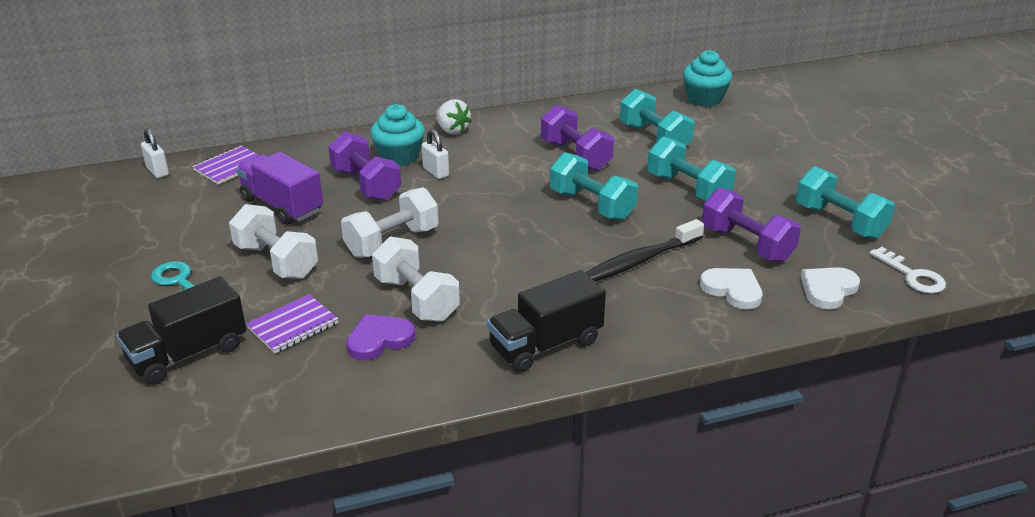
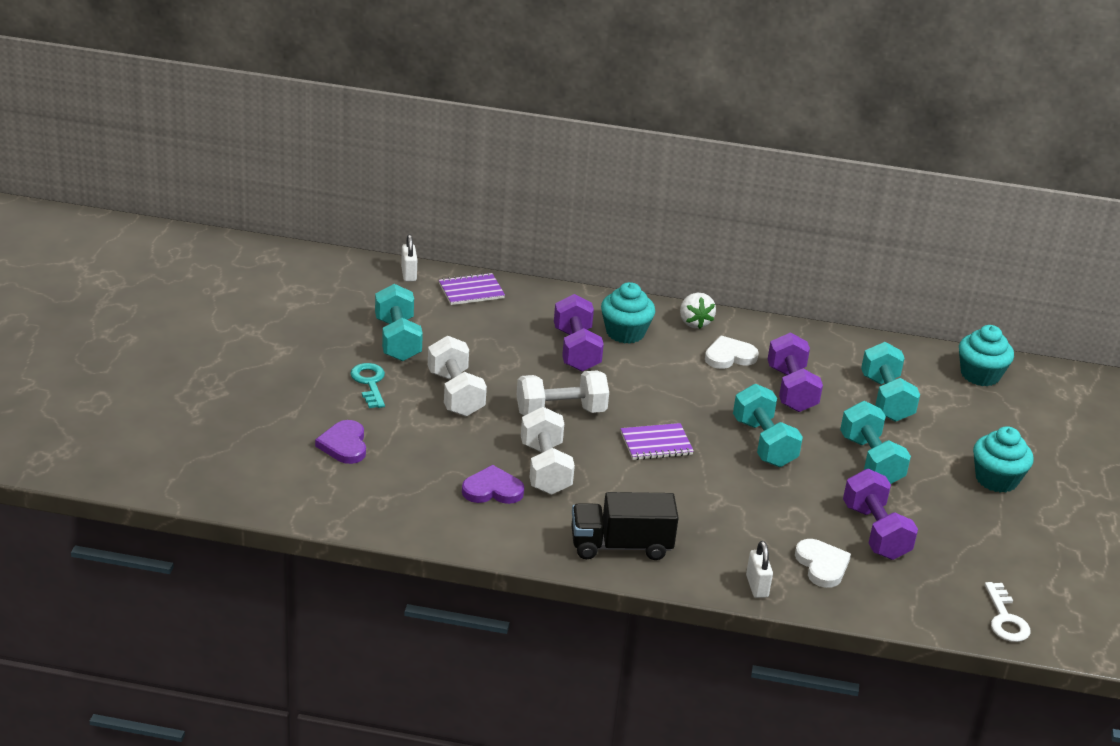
camera: 25 degrees right, 0 degrees up
(188, 354) = (344, 445): black truck -> purple heart
(282, 206) = (491, 345): purple truck -> none
(293, 326) = (434, 453): purple notebook -> purple notebook (656, 444)
(436, 172) = (647, 360): white padlock -> white padlock (757, 586)
(640, 260) = (762, 509): black toothbrush -> none
(792, 169) = (996, 479): none -> turquoise cupcake
(828, 290) = (910, 599): white heart -> white heart (729, 356)
(839, 222) = (988, 546): turquoise dumbbell -> turquoise dumbbell (397, 340)

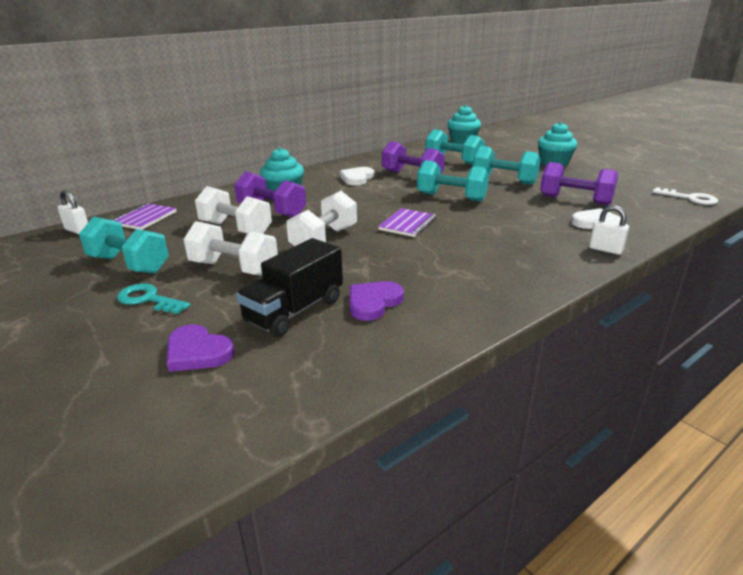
camera: 45 degrees left, 5 degrees down
(545, 469) = (378, 270): white dumbbell -> white dumbbell (235, 229)
(621, 546) = (510, 278): black truck -> black truck (294, 311)
(694, 322) = (311, 175): white strawberry -> none

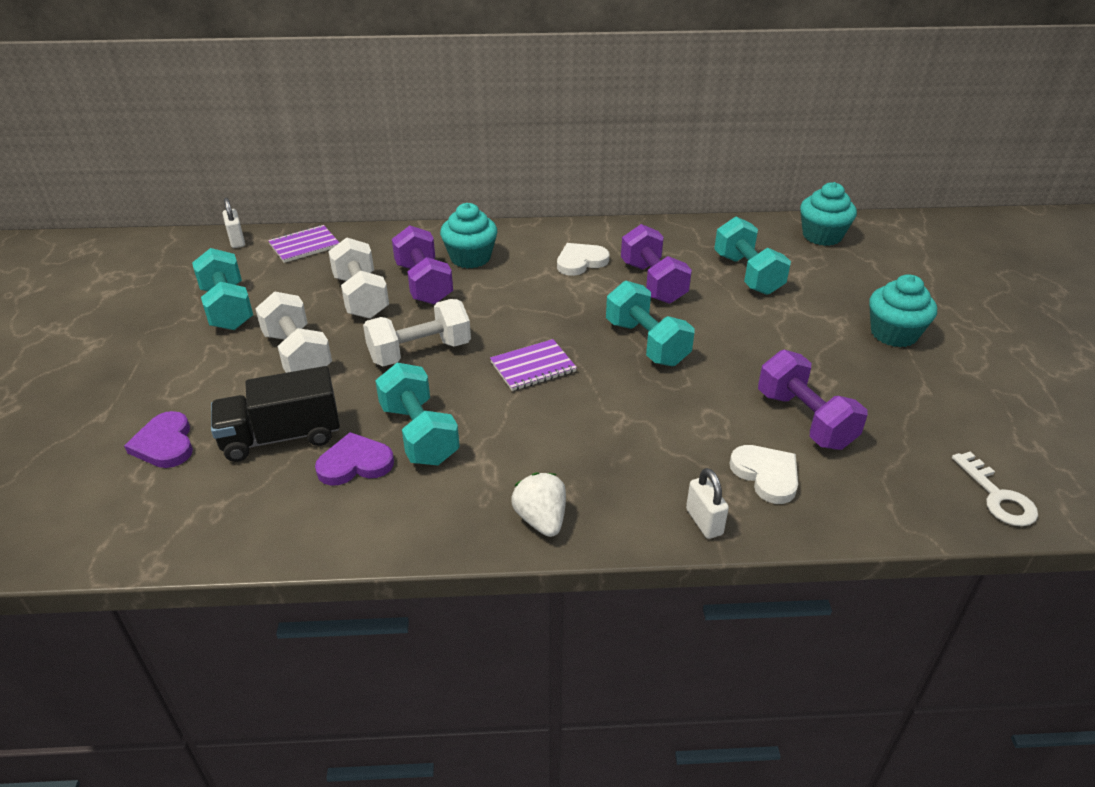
camera: 35 degrees right, 10 degrees up
(148, 299) = (196, 362): turquoise key -> none
(504, 180) = (762, 340): turquoise dumbbell -> turquoise dumbbell (419, 434)
(530, 281) = (541, 520): none -> white strawberry

